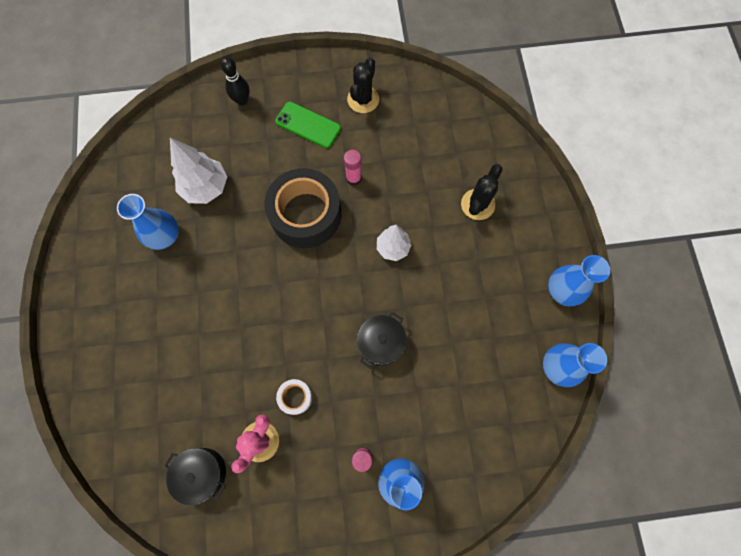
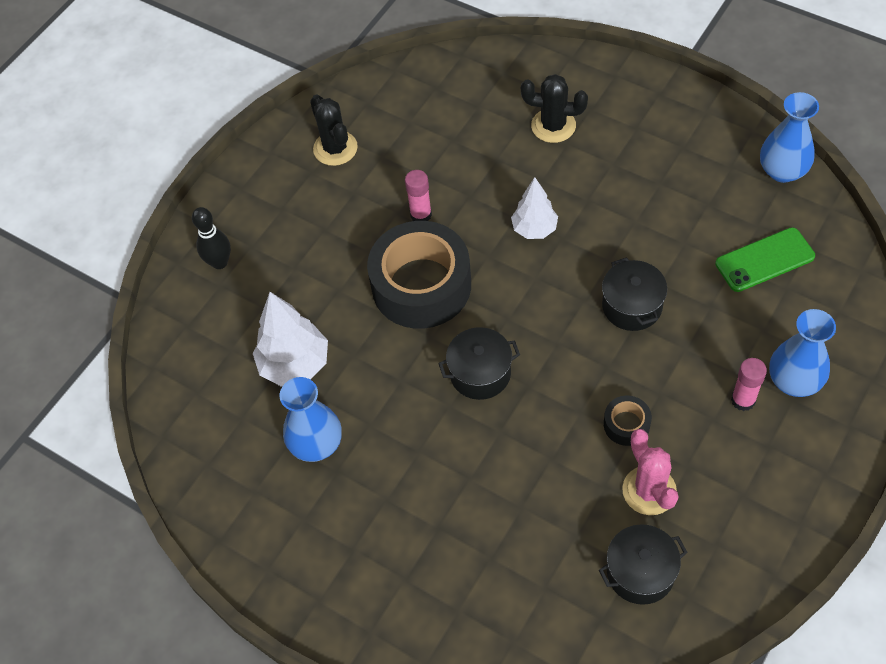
camera: 45 degrees left, 15 degrees down
(270, 289) = (480, 373): none -> black pot
(295, 397) = (626, 424): white tape -> black tape
(308, 125) = (315, 218): green phone -> green phone (764, 260)
(477, 204) = (553, 126): black cactus -> black cactus turned 60 degrees counterclockwise
(562, 290) = (707, 116): blue vase -> none

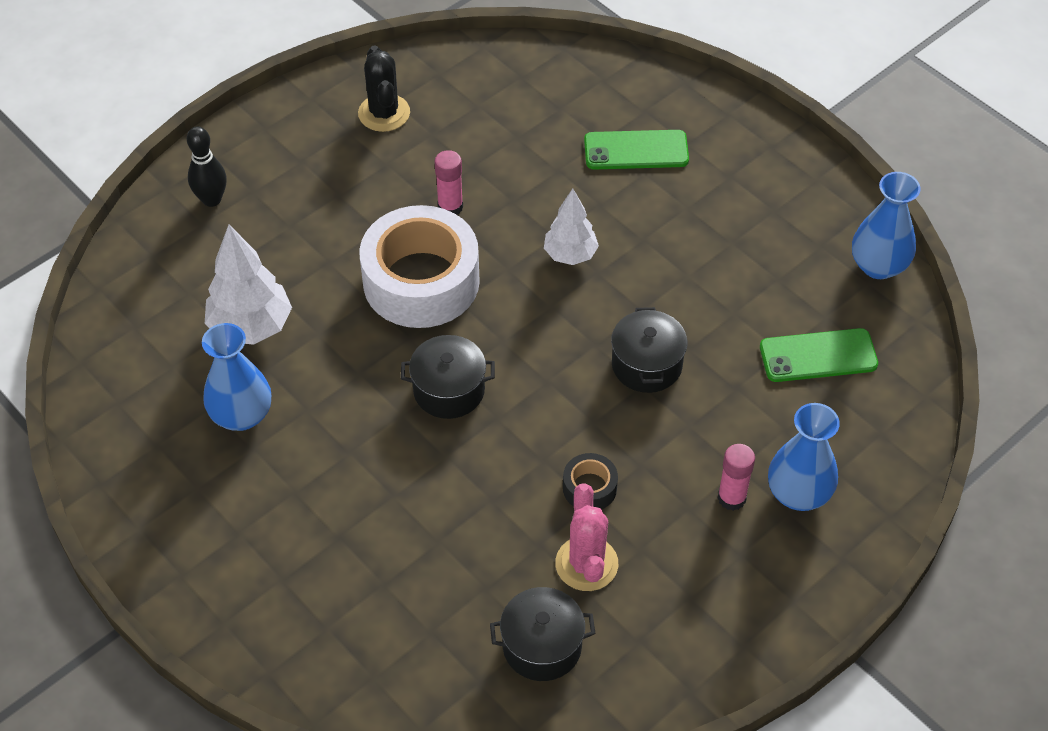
camera: 10 degrees right, 5 degrees down
(421, 285) = (421, 281): black tape -> white tape
(553, 126) = (636, 150): black cactus -> green phone

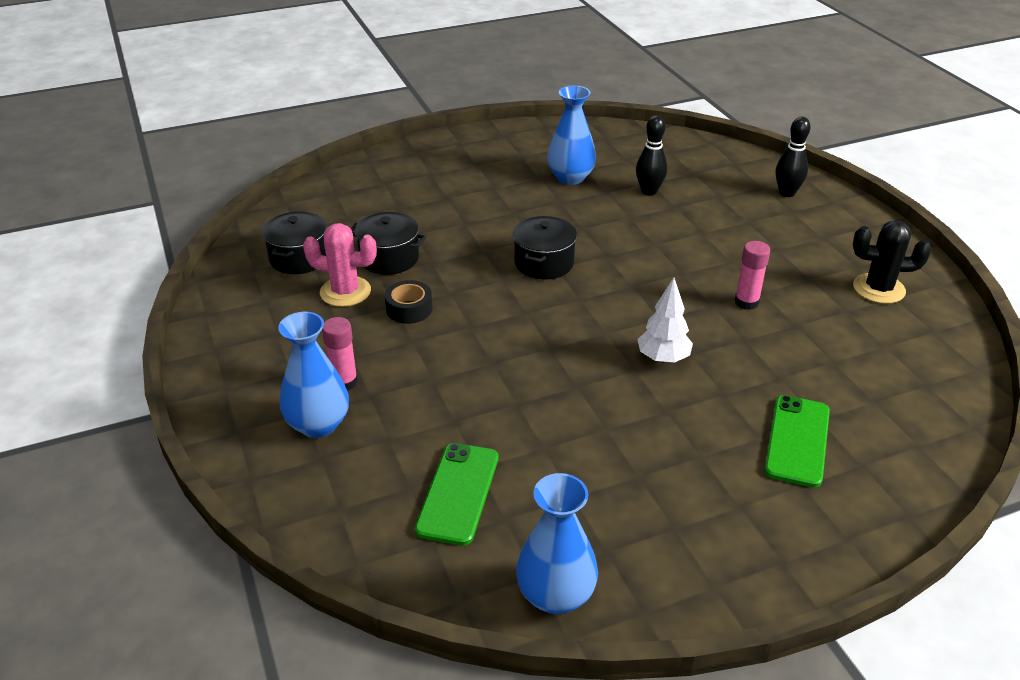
camera: 110 degrees right, 15 degrees down
(251, 327) = (649, 191): white tree -> black bowling pin
(421, 281) = (663, 271): white tape -> none
(646, 365) = (512, 372): black pot -> black pot (389, 258)

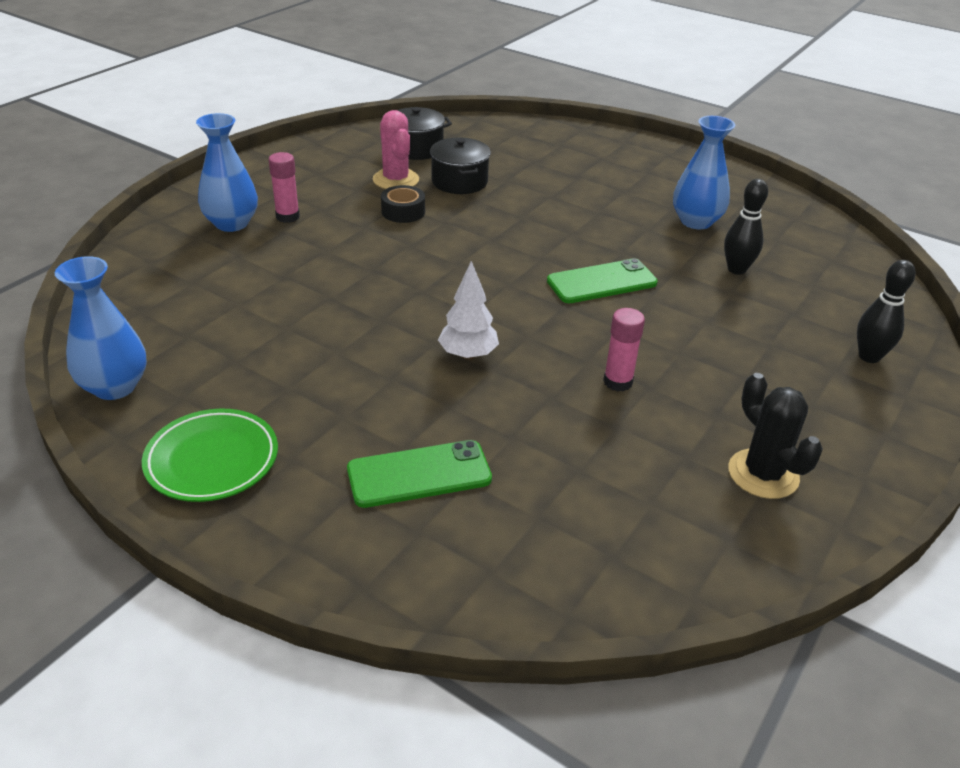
camera: 55 degrees right, 0 degrees up
(458, 493) = (200, 305): green phone -> green phone (601, 282)
(544, 263) = (540, 250): black pot -> none
(713, 556) = (212, 460): none -> green plate

